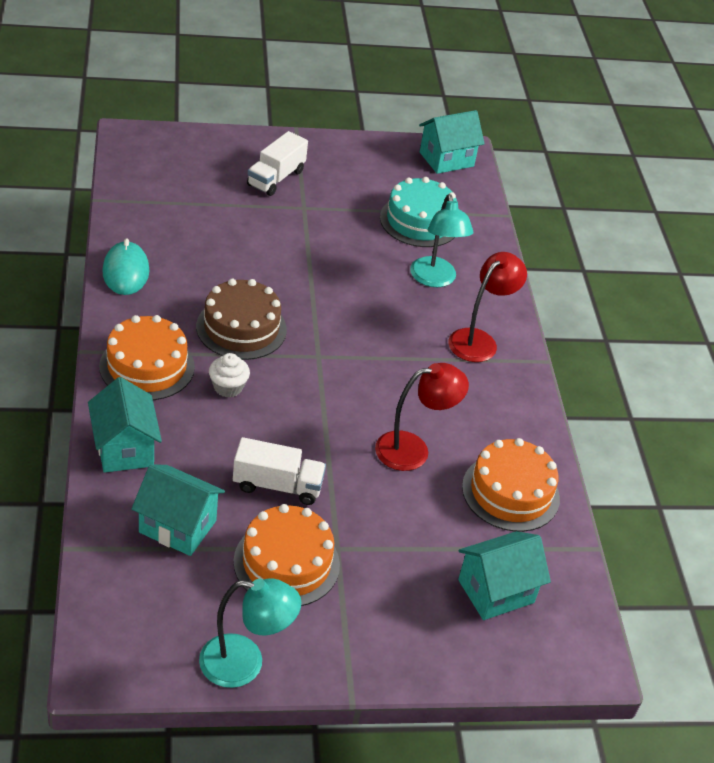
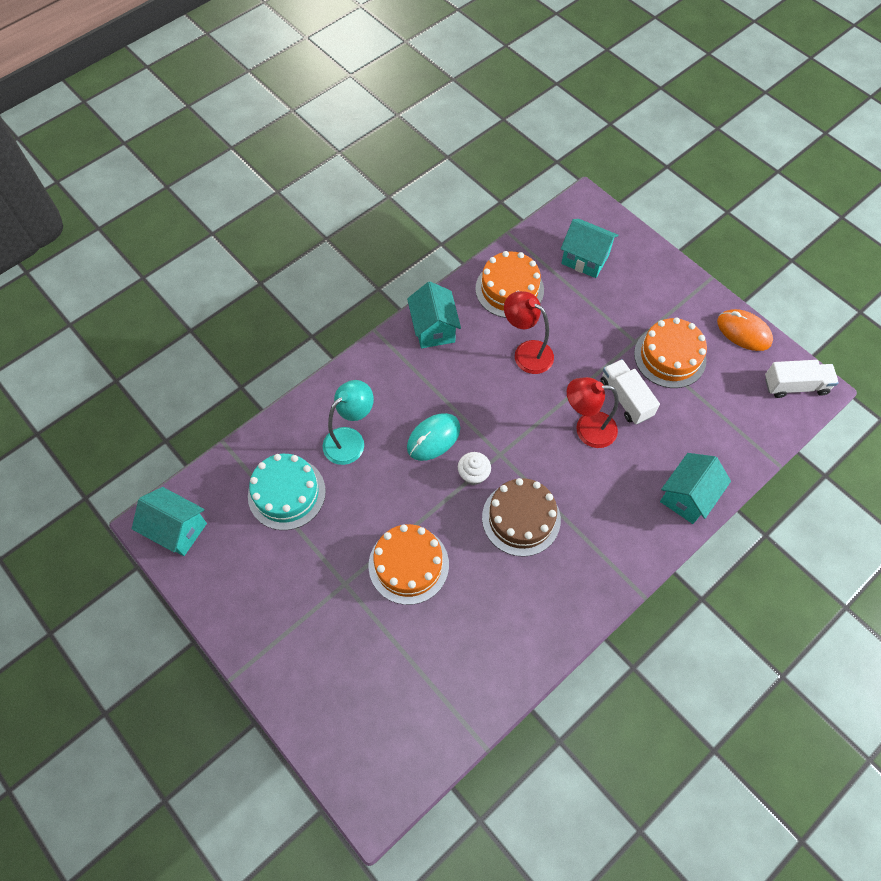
camera: 120 degrees left, 20 degrees up
(126, 271) = (542, 642): turquoise mouse -> turquoise mouse (433, 438)
(147, 366) = (614, 544): orange cake -> orange cake (408, 565)
(177, 526) = (705, 423): turquoise house -> turquoise house (434, 329)
(228, 387) = (581, 483): white cupcake -> white cupcake (473, 474)
(245, 663) = (743, 332): turquoise lamp -> orange mouse
(276, 178) = (324, 634): white truck -> white truck (795, 386)
(479, 340) = (391, 377): red lamp -> red lamp (587, 429)

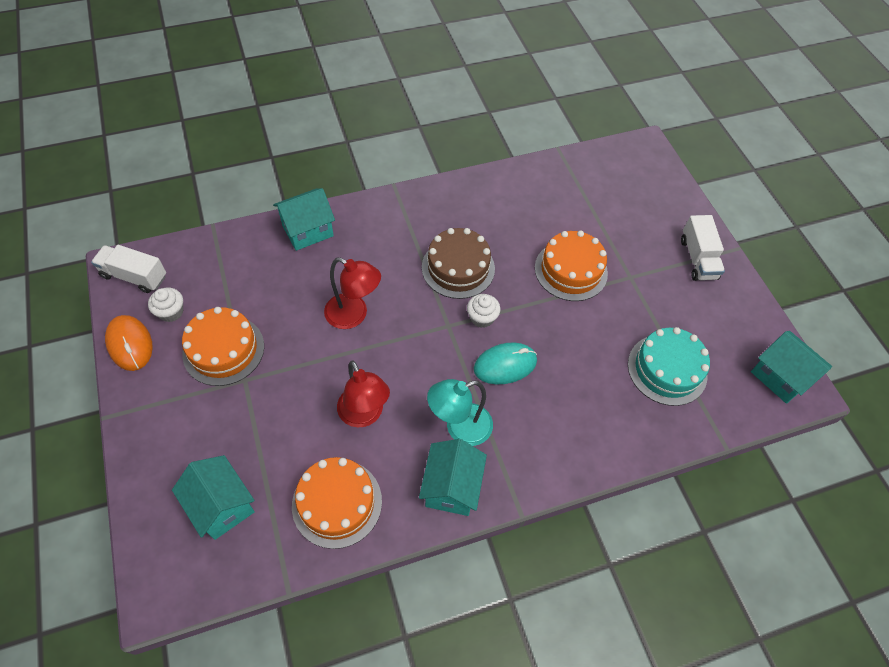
camera: 160 degrees left, 5 degrees down
(350, 440) = (589, 396): turquoise lamp -> turquoise lamp (460, 428)
(625, 398) = (298, 328): white truck -> white truck (698, 258)
(737, 369) = (171, 312): none -> white cupcake

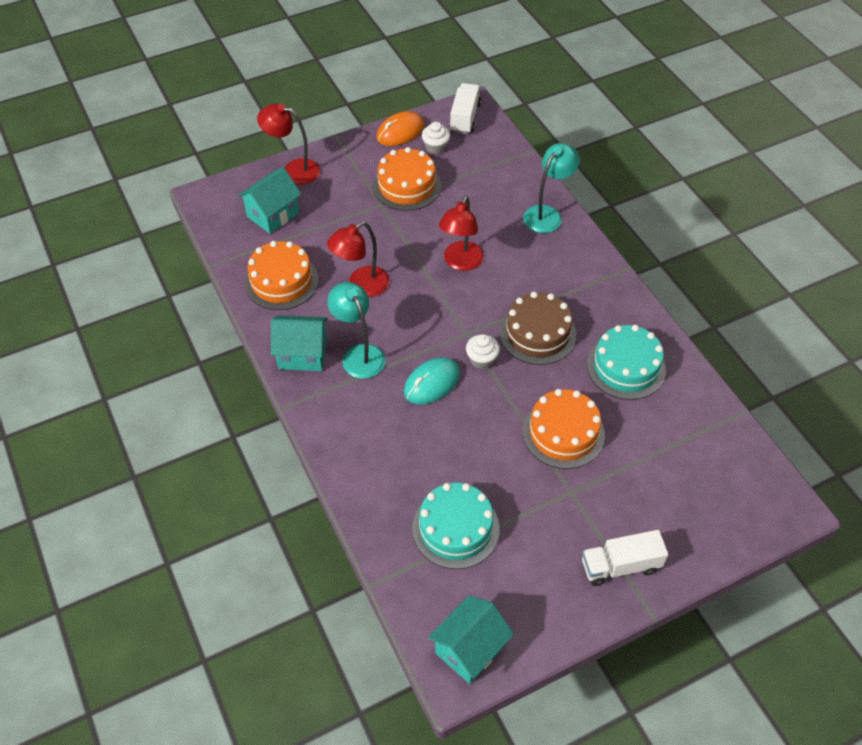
camera: 85 degrees right, 5 degrees down
(149, 474) = (293, 170): none -> red lamp
(308, 231) = (547, 214): turquoise house -> turquoise lamp
(505, 212) = (626, 367): none -> turquoise cake
(505, 365) = (431, 383): turquoise mouse -> turquoise mouse turned 75 degrees clockwise

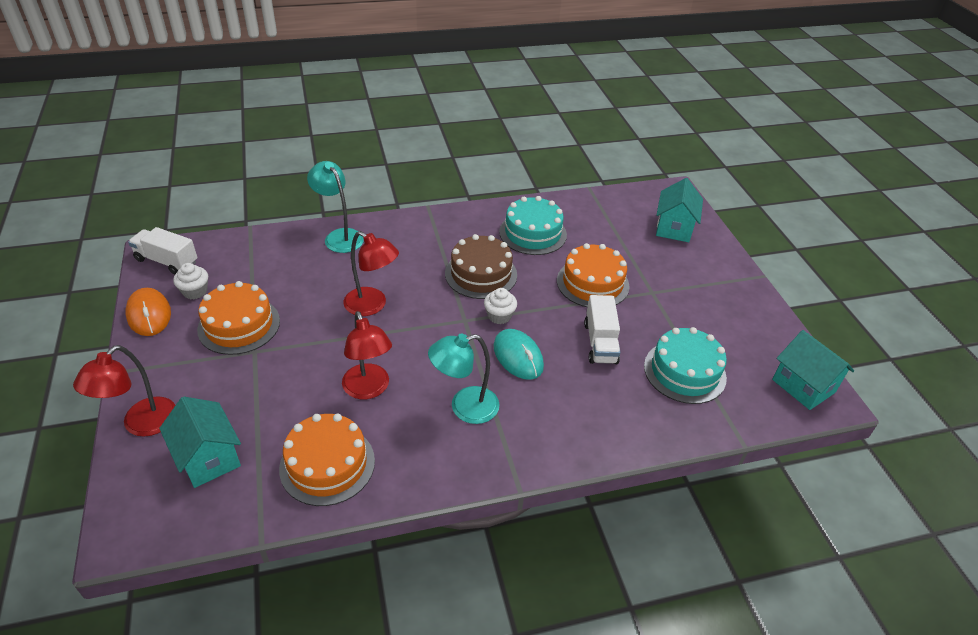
camera: 80 degrees left, 10 degrees down
(302, 354) = (449, 459): turquoise house -> turquoise house (674, 228)
(620, 566) = (721, 282): white truck -> white truck (600, 342)

